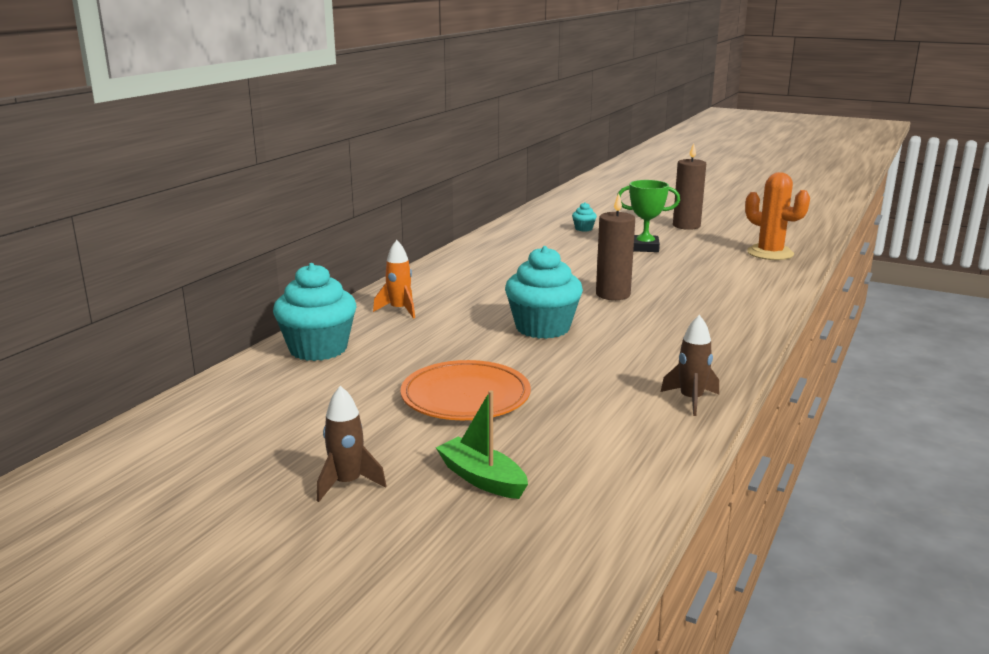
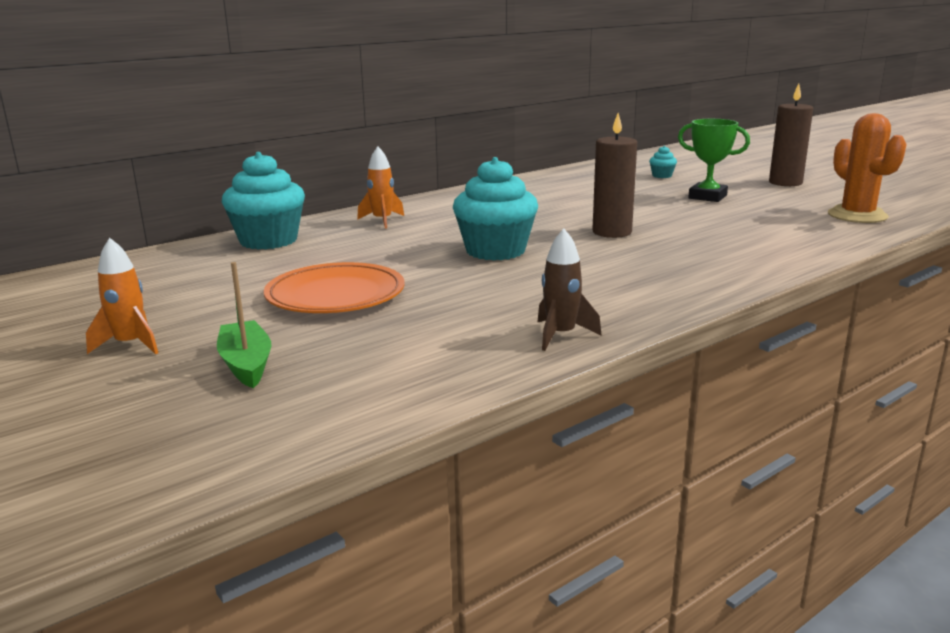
camera: 25 degrees right, 0 degrees up
(347, 483) = (130, 345): brown rocket -> orange rocket

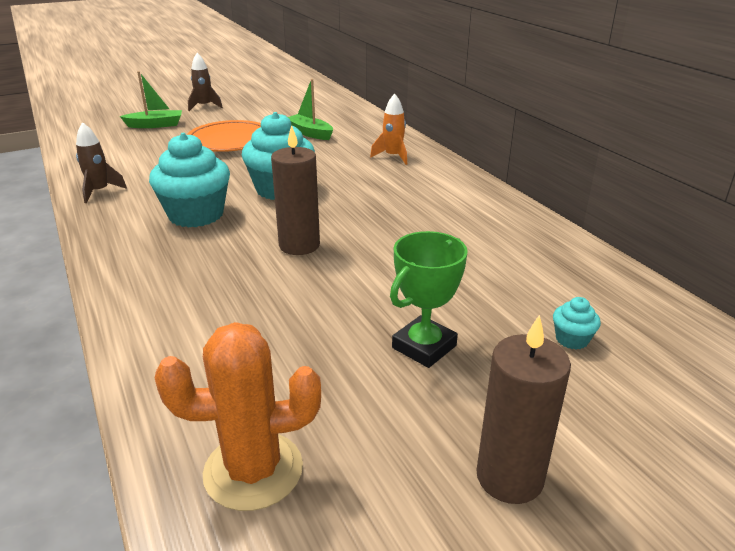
camera: 100 degrees right, 10 degrees up
(130, 345) = (204, 106): orange rocket -> brown rocket
(268, 241) = (358, 125): turquoise cupcake -> turquoise cupcake (196, 215)
(300, 259) = (310, 133): none -> green boat

